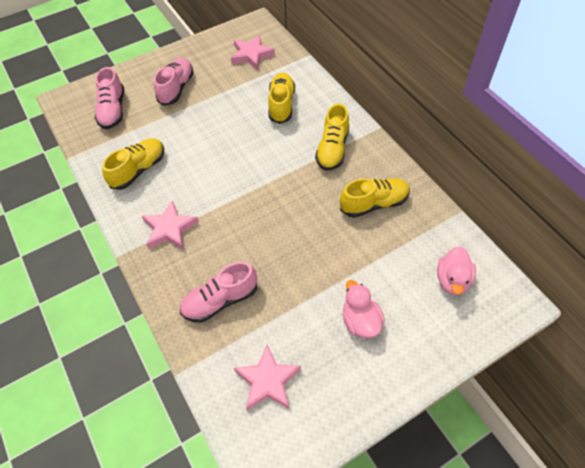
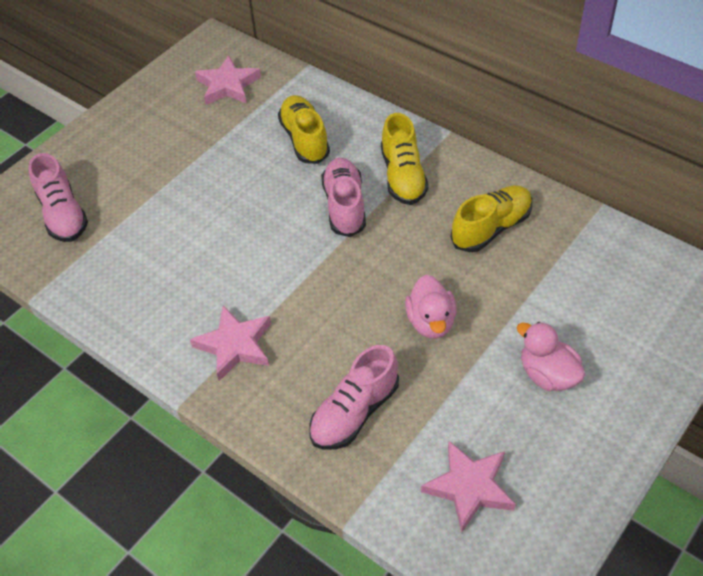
camera: 20 degrees left, 5 degrees down
(138, 170) = (147, 283): yellow shoe -> none
(176, 88) = (143, 158): pink shoe -> pink shoe (344, 206)
(452, 280) = (632, 288): pink duck -> pink duck (431, 322)

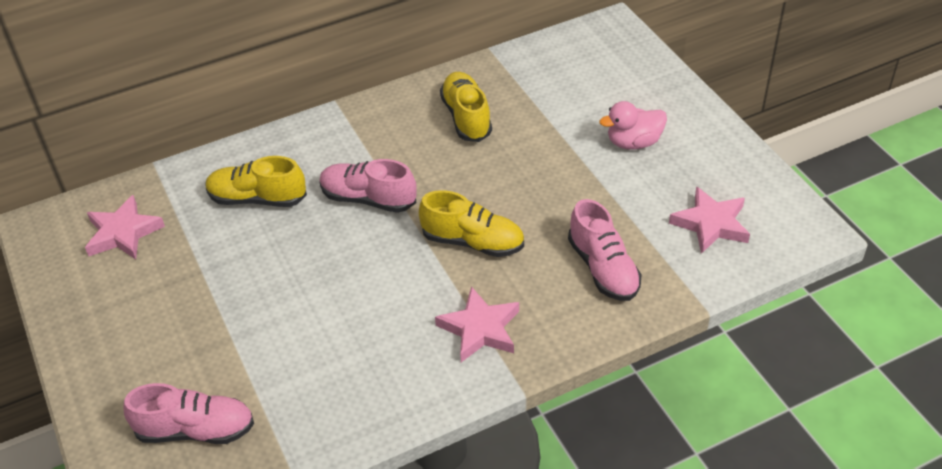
camera: 65 degrees left, 5 degrees down
(403, 176) = (364, 148): yellow shoe -> yellow shoe (473, 242)
(431, 322) = (540, 189): pink duck -> none

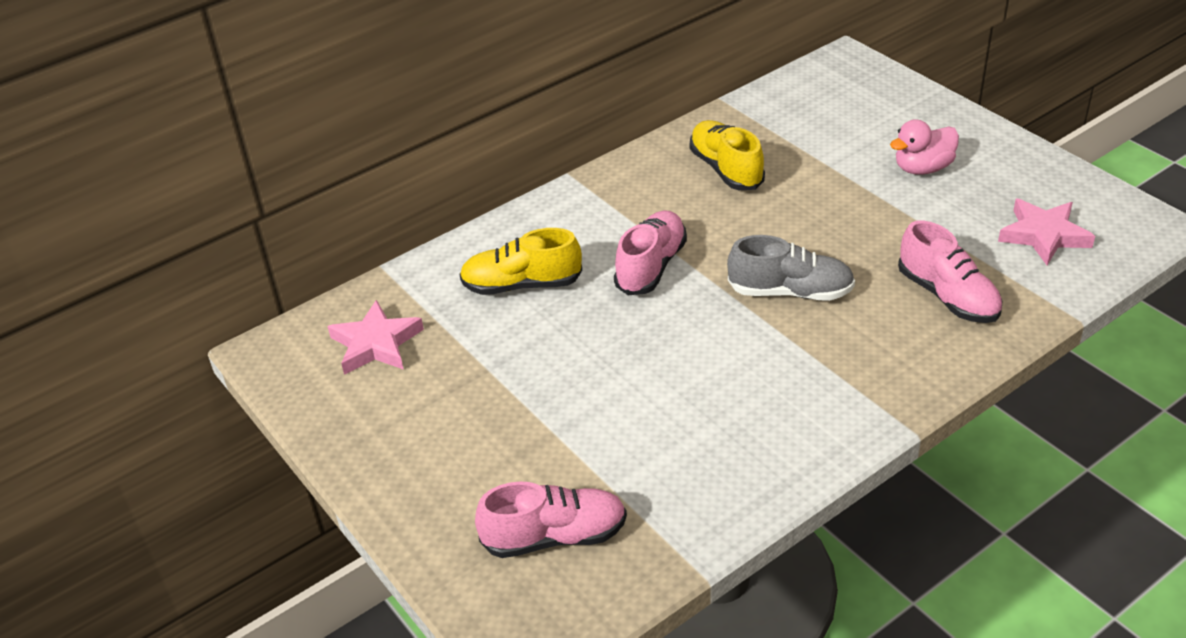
camera: 10 degrees left, 5 degrees down
(368, 199) = (651, 266): pink shoe -> pink shoe turned 105 degrees clockwise
(473, 242) = (790, 292): yellow shoe -> grey shoe
(480, 329) = (839, 378): pink star -> none

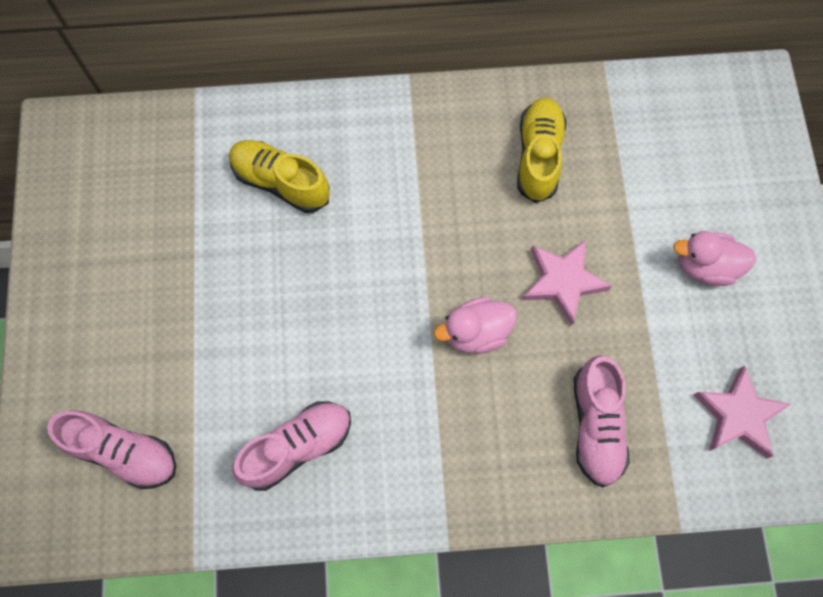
camera: 30 degrees right, 30 degrees up
(376, 344) = (136, 174): pink star -> pink star (563, 282)
(651, 266) = (391, 229): pink shoe -> pink shoe (297, 447)
(790, 292) = (476, 332): grey shoe -> pink duck

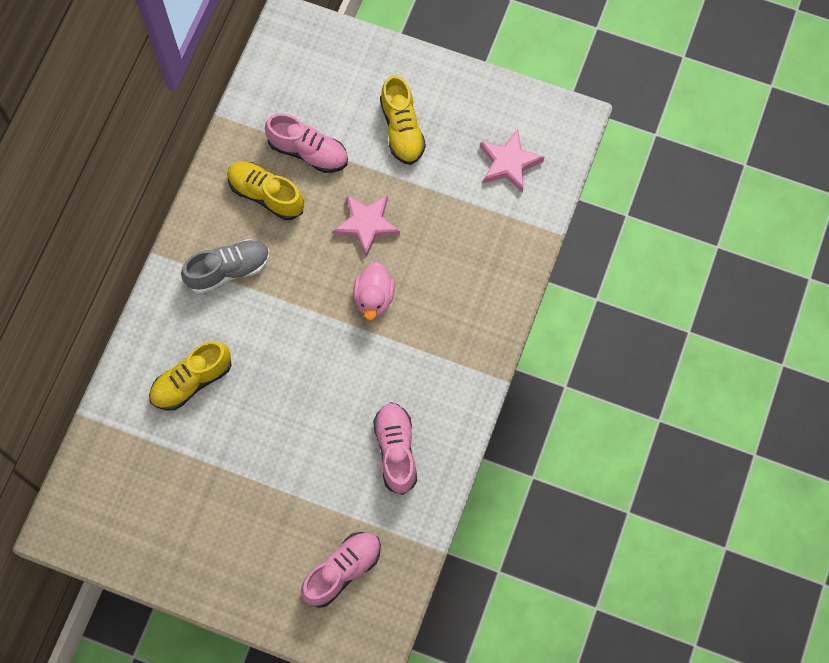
camera: 65 degrees left, 0 degrees up
(428, 159) = (228, 270): none -> grey shoe
(596, 426) = (474, 252): pink shoe -> pink shoe (308, 152)
(705, 266) = (402, 129): pink duck -> yellow shoe

